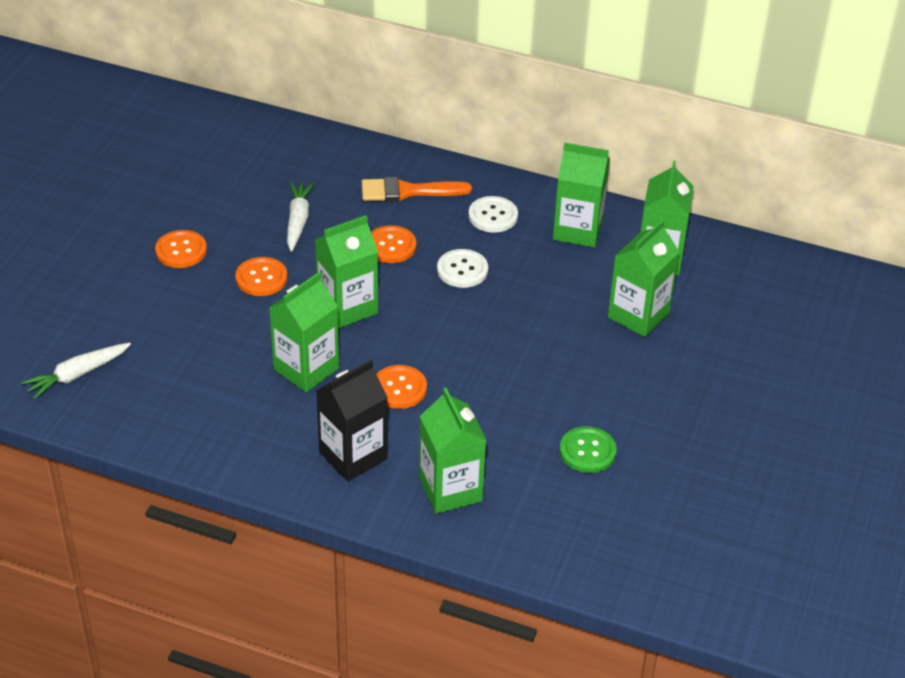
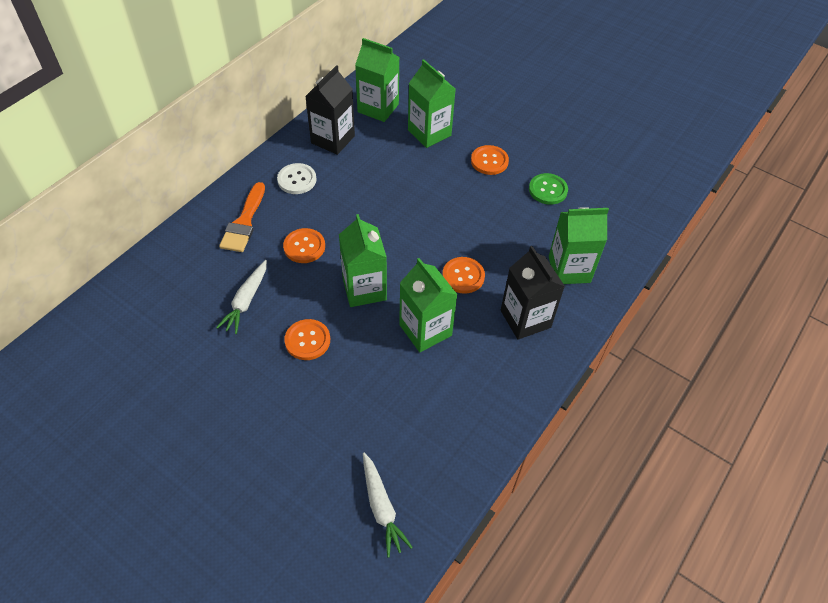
camera: 75 degrees left, 10 degrees up
(181, 250) = (246, 395): orange button -> orange button (489, 161)
(298, 221) = (246, 301): white carrot -> white carrot turned 90 degrees counterclockwise
(462, 270) = (349, 211): white button -> none
(577, 230) = (333, 139): green carton -> black carton

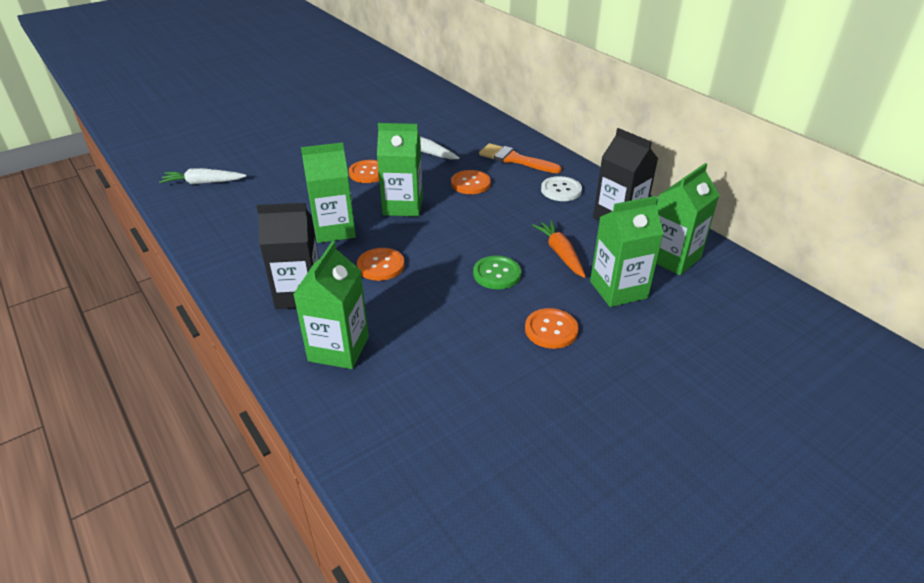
camera: 110 degrees right, 15 degrees down
(397, 168) = (560, 253): none -> orange carrot
(548, 190) = (477, 371): green button -> green button (497, 274)

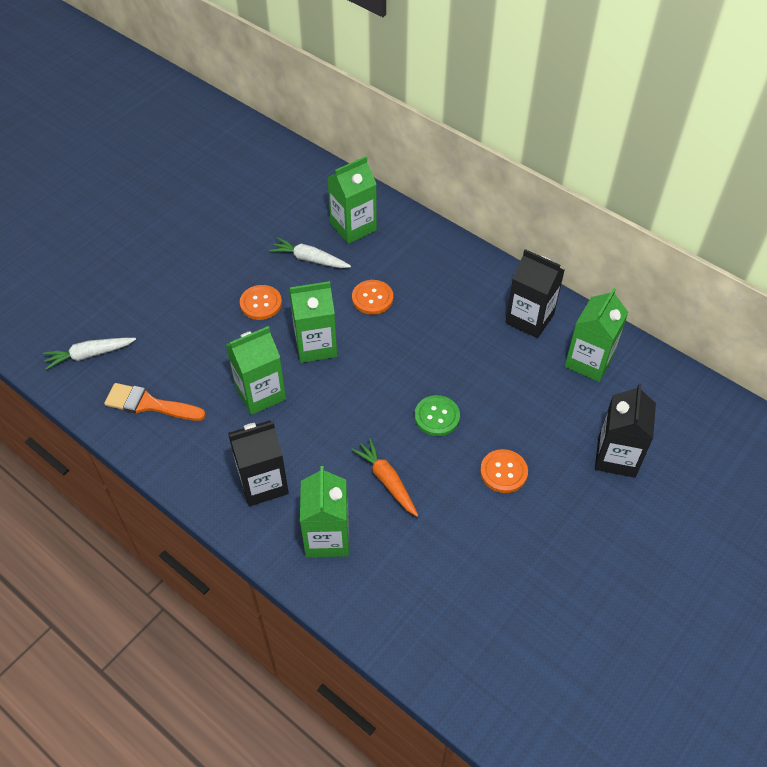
camera: 15 degrees left, 15 degrees up
(381, 265) = (325, 430): orange button -> none
(514, 159) = (405, 252): orange brush -> orange brush (149, 404)
(560, 253) = (487, 378): orange carrot -> orange carrot (387, 480)
(561, 190) = (465, 290): white button -> none
(618, 289) = (549, 411): green carton -> green carton (353, 227)
(684, 340) = (616, 457): none -> black carton

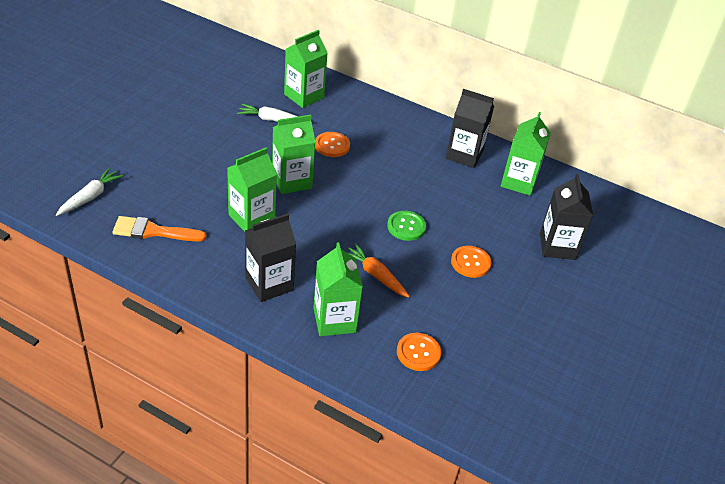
camera: 15 degrees left, 10 degrees down
(89, 355) = (90, 197): white carrot -> white carrot turned 150 degrees clockwise
(261, 303) = (237, 153): orange button -> orange button (418, 353)

